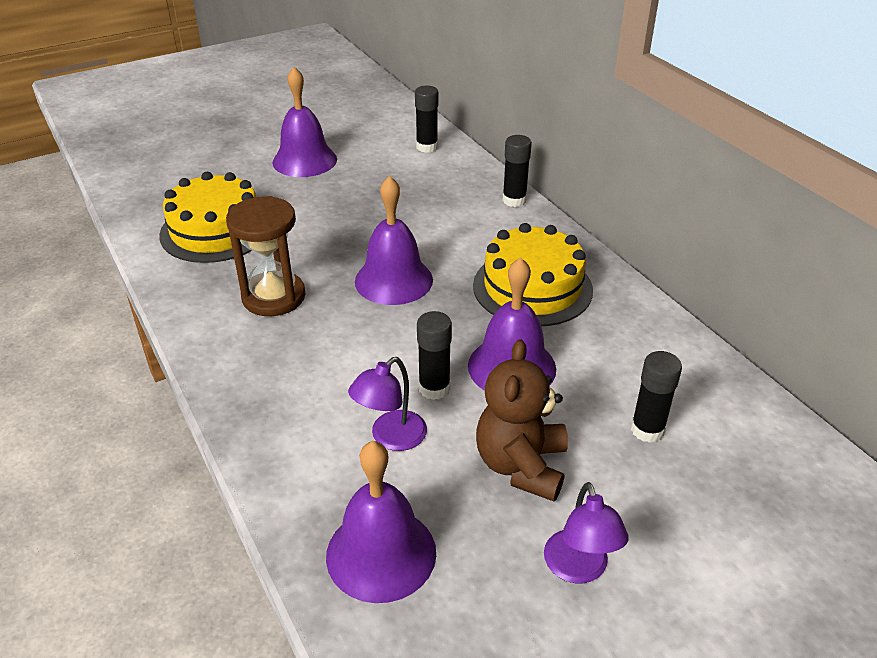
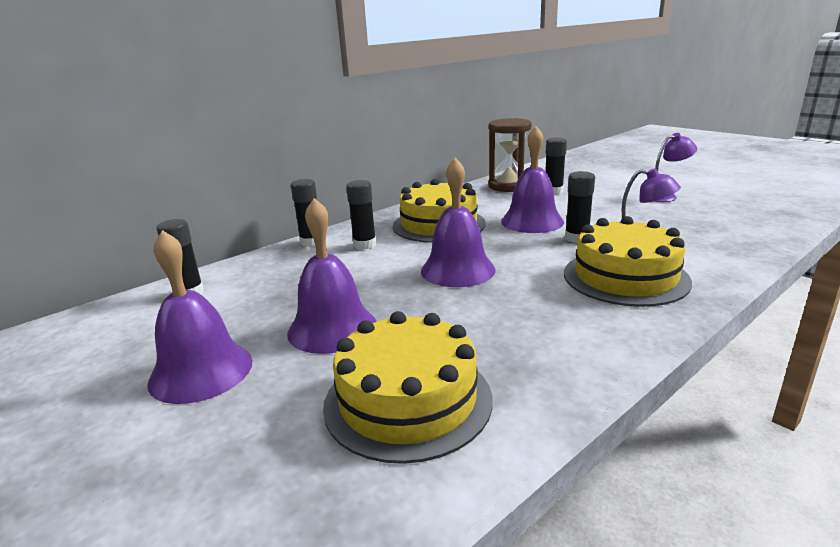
camera: 100 degrees left, 15 degrees down
(273, 297) = (522, 321): brown hourglass -> brown hourglass (508, 186)
(310, 388) = (625, 277): none -> yellow cake
(381, 553) = (727, 232): purple bell -> purple bell (332, 328)
(490, 231) = (364, 245): none -> black glue stick
(521, 466) = (614, 211): brown teddy bear -> none

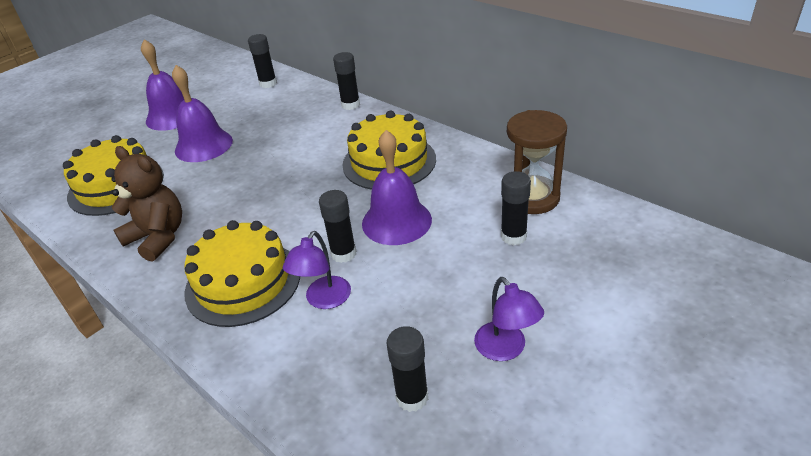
camera: 85 degrees right, 15 degrees up
(364, 245) = (341, 130): black glue stick -> black glue stick (412, 397)
(458, 270) = (280, 184): purple bell -> none
(553, 337) = (158, 237): none -> brown teddy bear

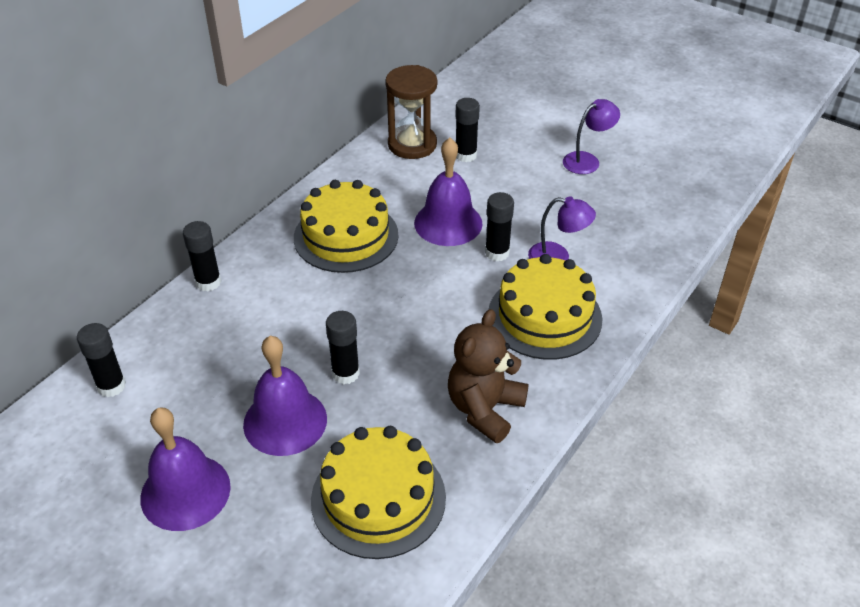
camera: 100 degrees left, 5 degrees up
(412, 397) = (640, 201): black glue stick -> black glue stick (345, 373)

